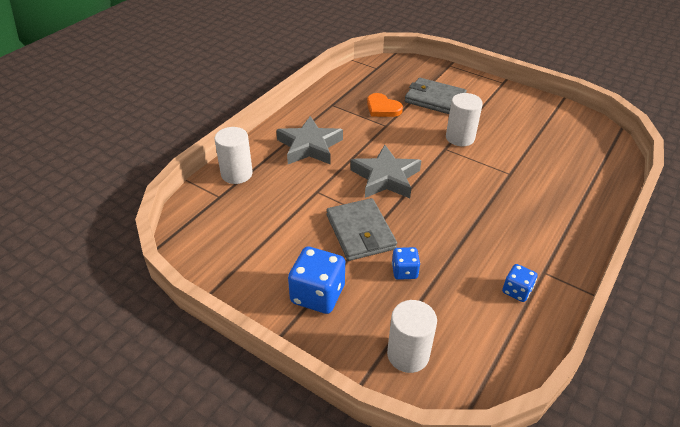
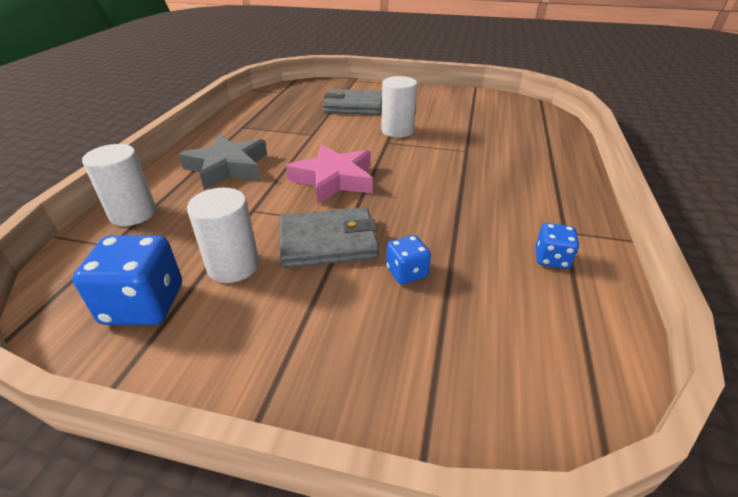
camera: 20 degrees left, 5 degrees down
(317, 294) = (298, 336): blue dice -> blue dice (144, 304)
(360, 232) = (328, 241): grey wallet -> grey wallet turned 60 degrees counterclockwise
(382, 108) = (302, 121): orange heart -> none
(385, 177) = (334, 179): grey star -> pink star
(408, 354) = (470, 383): white cylinder -> white cylinder (233, 266)

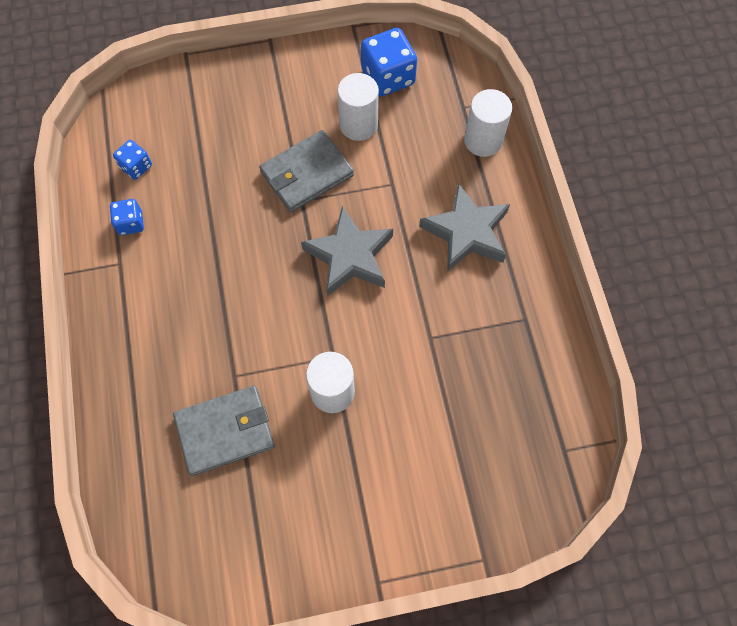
camera: 155 degrees right, 30 degrees up
(334, 179) = (349, 256): pink star -> grey star
(354, 106) = (426, 446): grey wallet -> grey wallet (225, 431)
(406, 272) = (234, 167): blue dice -> blue dice (136, 167)

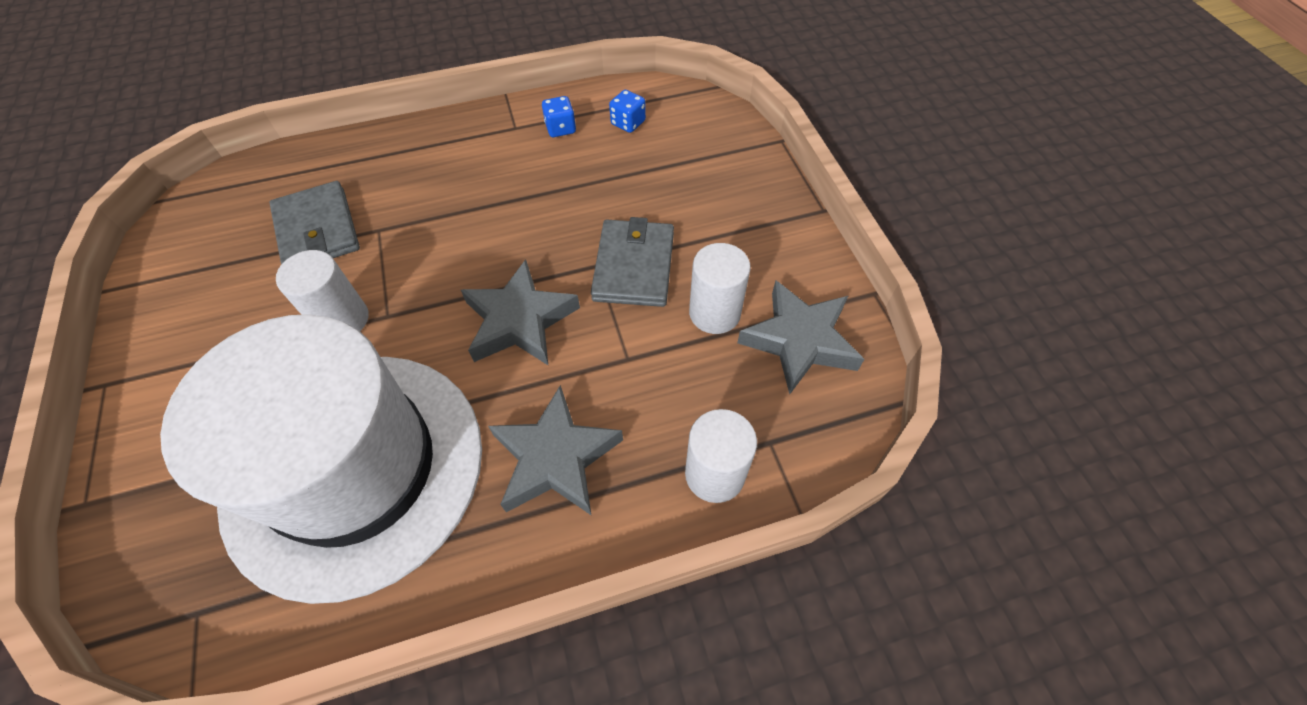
camera: 85 degrees right, 10 degrees down
(307, 174) = (633, 266): grey wallet -> grey wallet turned 45 degrees clockwise
(388, 77) = (799, 340): blue dice -> grey star
(467, 363) = (355, 468): none -> white hat

